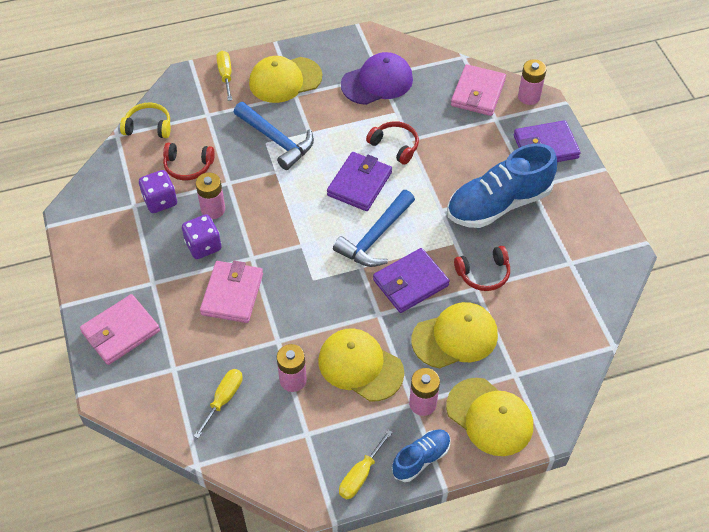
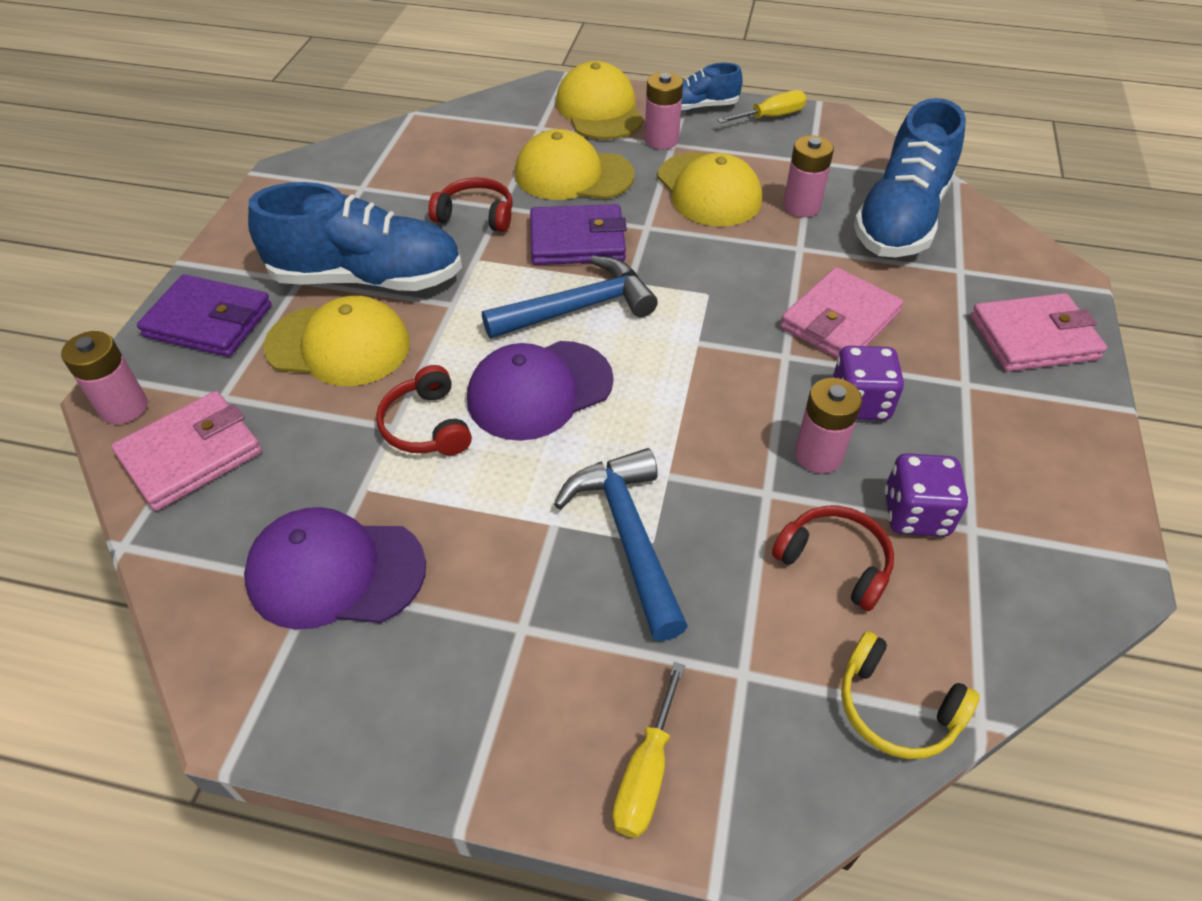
camera: 150 degrees left, 5 degrees down
(224, 399) = (900, 219): yellow screwdriver -> blue shoe
(285, 80) = (516, 680): yellow cap -> yellow cap (338, 345)
(359, 184) = (539, 390): purple wallet -> purple cap

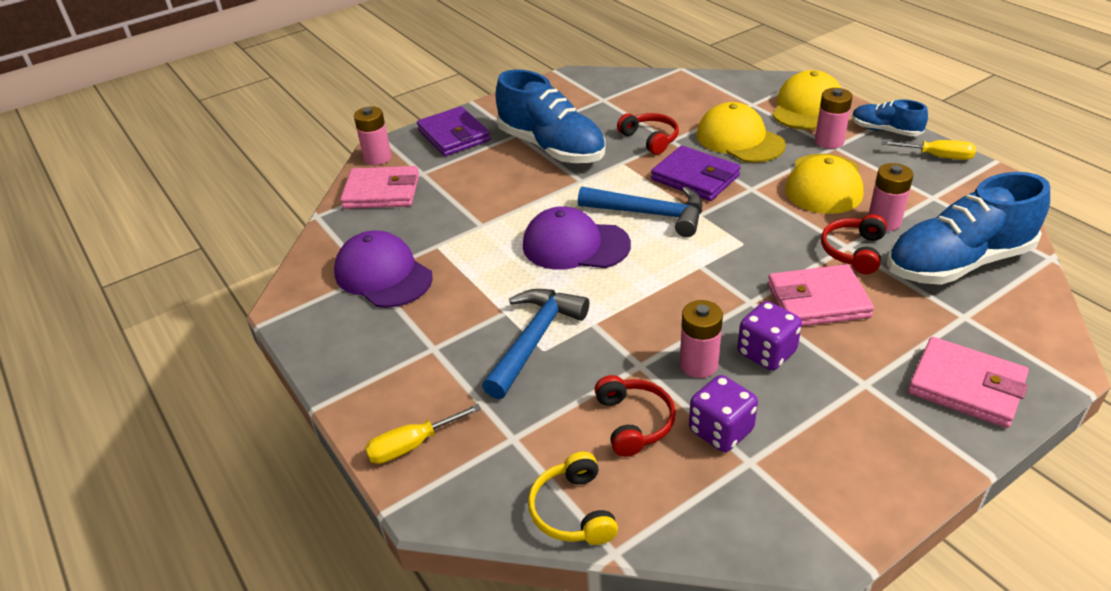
camera: 45 degrees right, 10 degrees down
(338, 345) = (500, 174): yellow cap -> none
(426, 426) = (497, 233): red headphones -> red headphones (853, 251)

